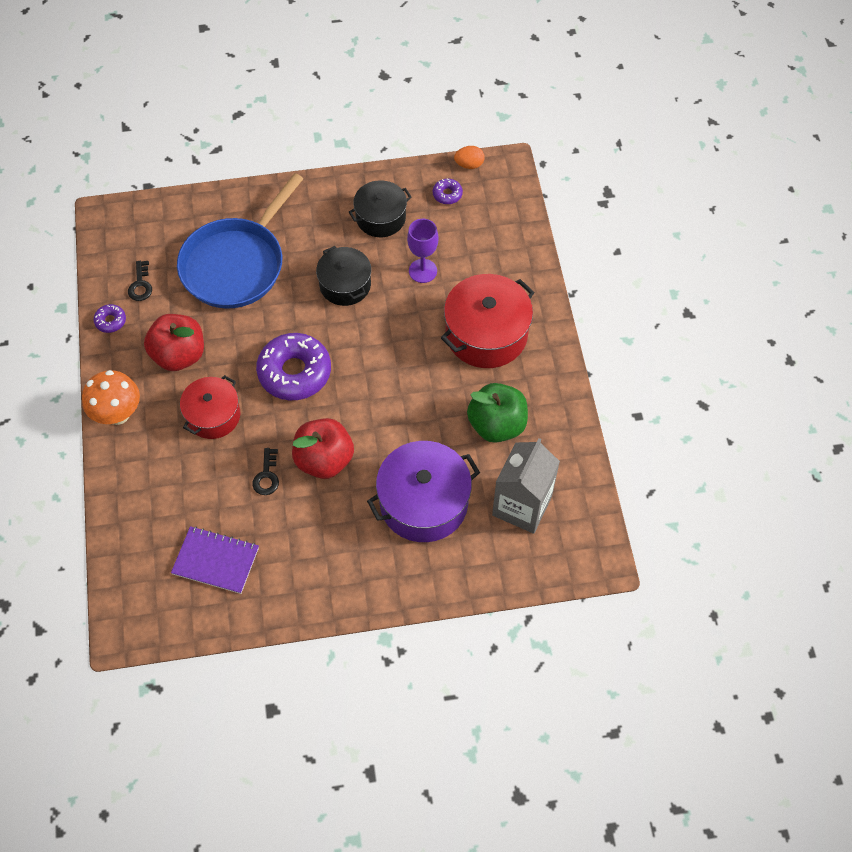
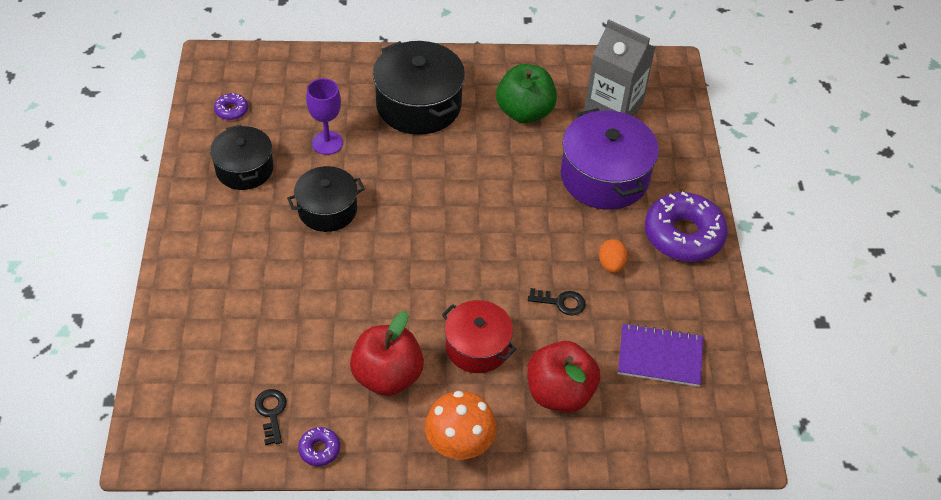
camera: 85 degrees left, 10 degrees down
(140, 285) = (271, 413): black key -> black key turned 105 degrees counterclockwise
(215, 561) = (660, 357): purple notebook -> purple notebook turned 75 degrees clockwise
(236, 265) = (270, 309): blue pan -> none
(294, 372) = (433, 266): purple donut -> purple donut (683, 235)
(324, 460) = (547, 250): red apple -> red apple (559, 393)
(469, 164) = (197, 88): orange egg -> orange egg (611, 264)
(486, 334) = (418, 105): red pot -> black pot

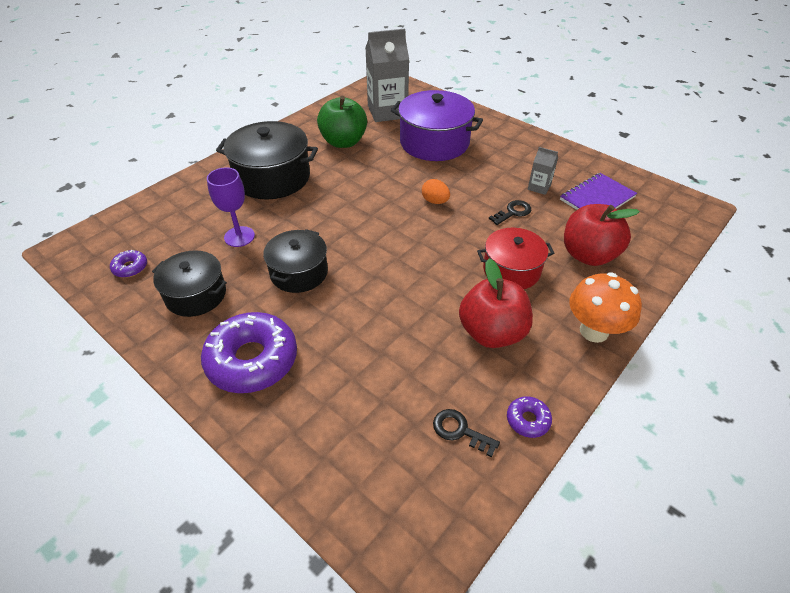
camera: 45 degrees left, 5 degrees down
(611, 264) = (505, 177): orange egg -> orange egg (435, 201)
(625, 300) = (539, 187): none -> grey carton
(683, 235) = (513, 141): purple donut -> purple donut (252, 360)

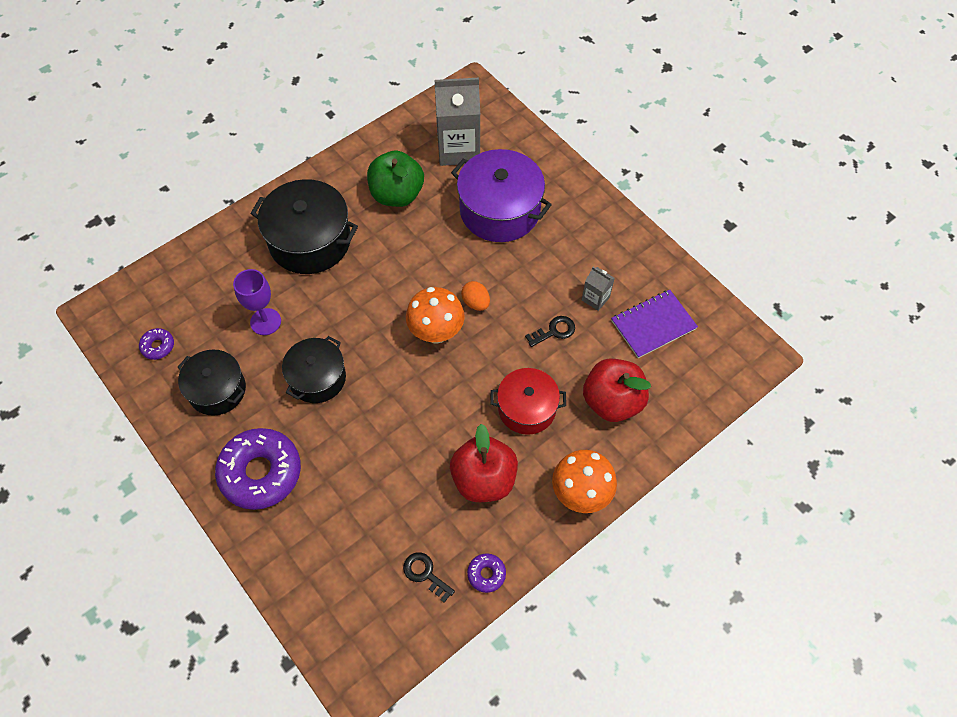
camera: 10 degrees right, 15 degrees up
(405, 225) = (436, 332): none -> orange mushroom

